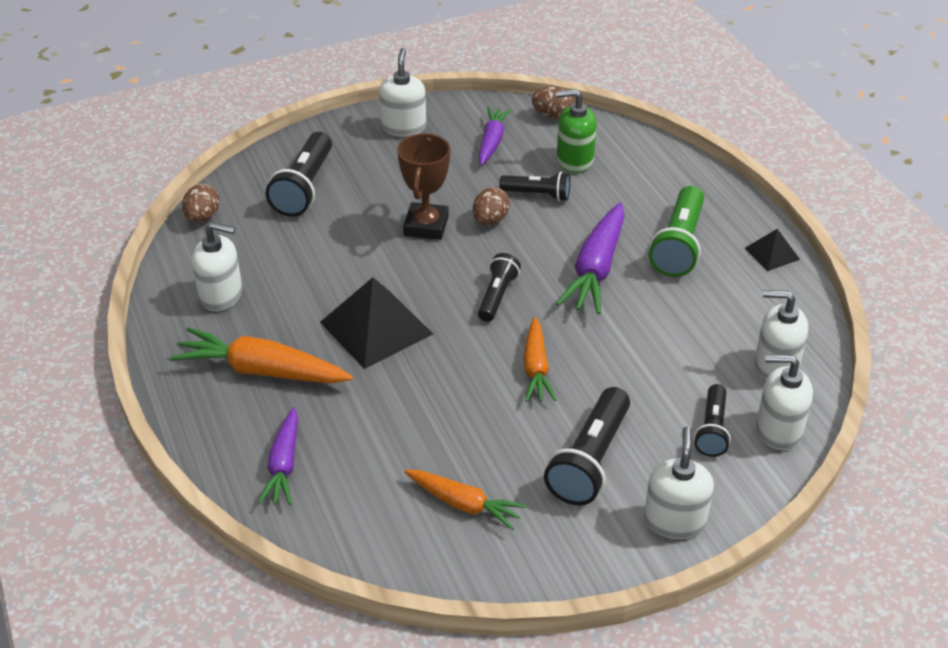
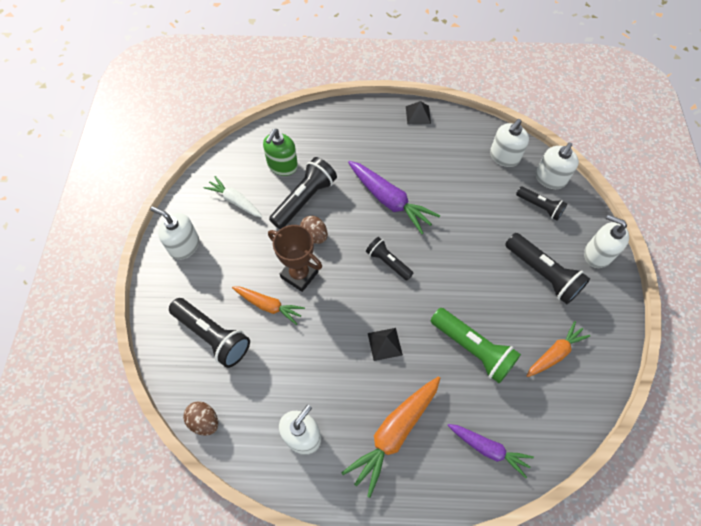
camera: 65 degrees left, 20 degrees up
(376, 328) = (384, 344): black pyramid -> black pyramid, size x0.51
(492, 142) = (235, 201): purple carrot -> white carrot
(536, 368) = (459, 268): orange carrot -> orange carrot (268, 305)
(537, 194) = (304, 199): black flashlight -> black flashlight, size x1.63
(552, 115) = (230, 157): brown egg -> none
(679, 245) = (389, 152): green flashlight -> green flashlight (473, 349)

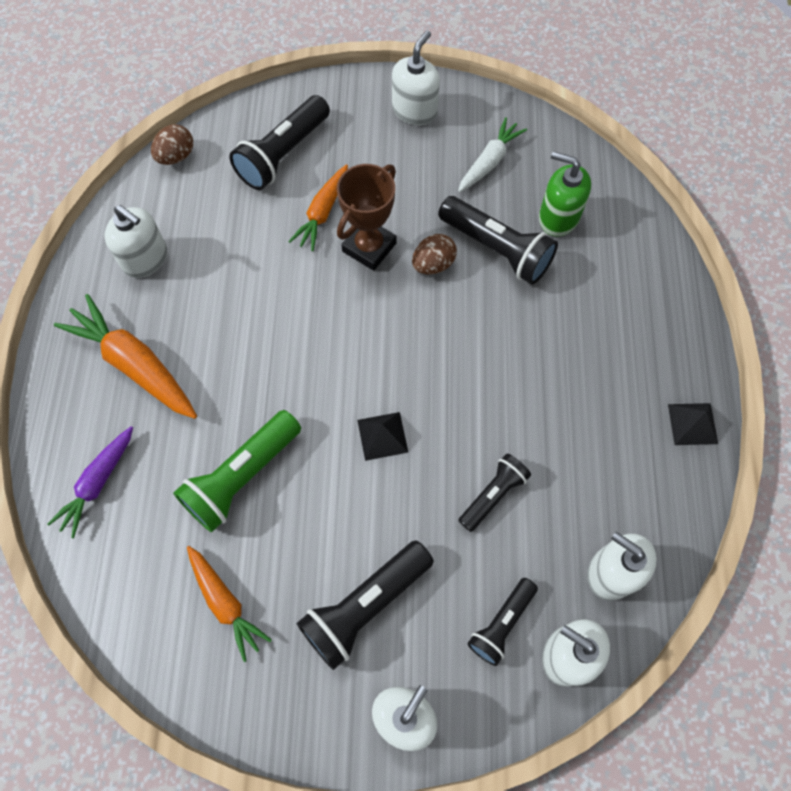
camera: 90 degrees right, 5 degrees up
(384, 344) = (258, 356): black pyramid -> black pyramid (382, 436)
(388, 262) = (388, 364): black flashlight -> black flashlight (493, 494)
(389, 200) = (501, 369): purple carrot -> none

